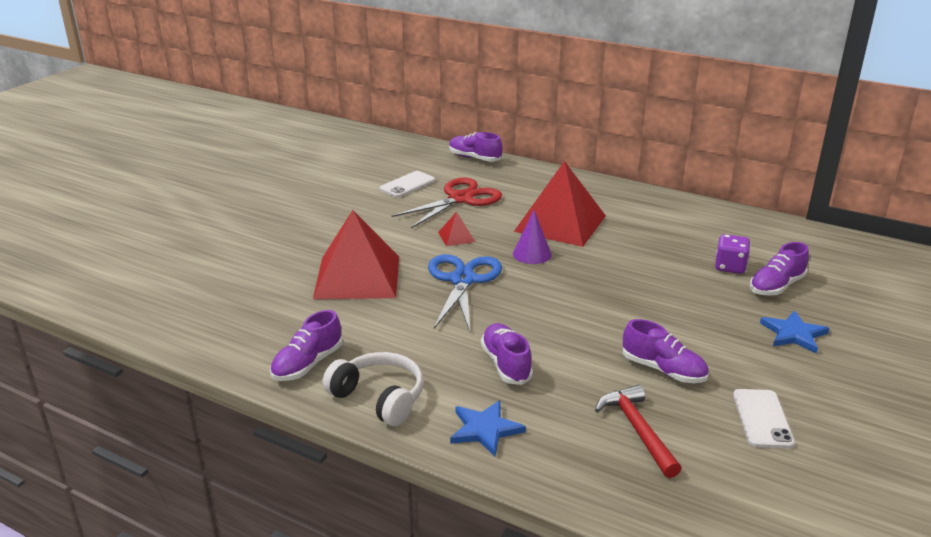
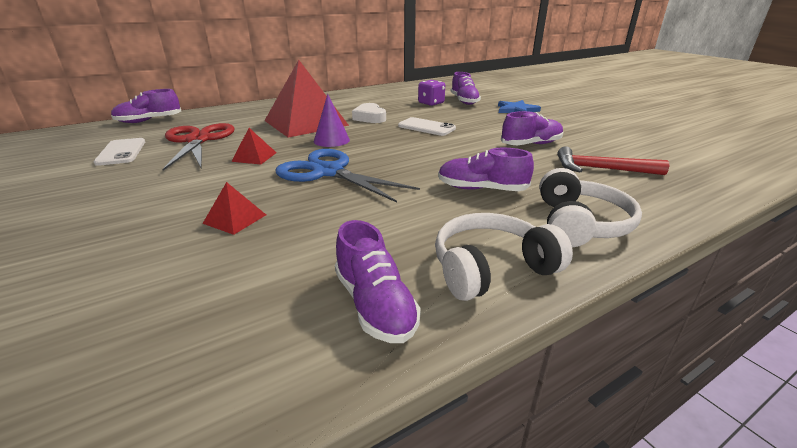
camera: 60 degrees left, 0 degrees up
(357, 277) = (235, 219): red pyramid -> red pyramid, size x0.41
(485, 429) = (579, 224): blue star -> white headphones
(621, 249) = (370, 117): none -> white heart
(762, 419) = (601, 137): white phone -> white phone (426, 127)

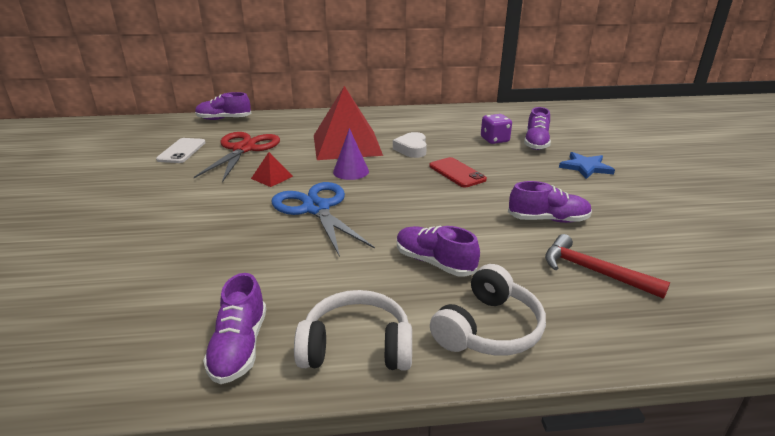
camera: 25 degrees right, 0 degrees up
(235, 219) = (209, 239): red pyramid -> none
(426, 127) = (457, 173): white phone -> red phone

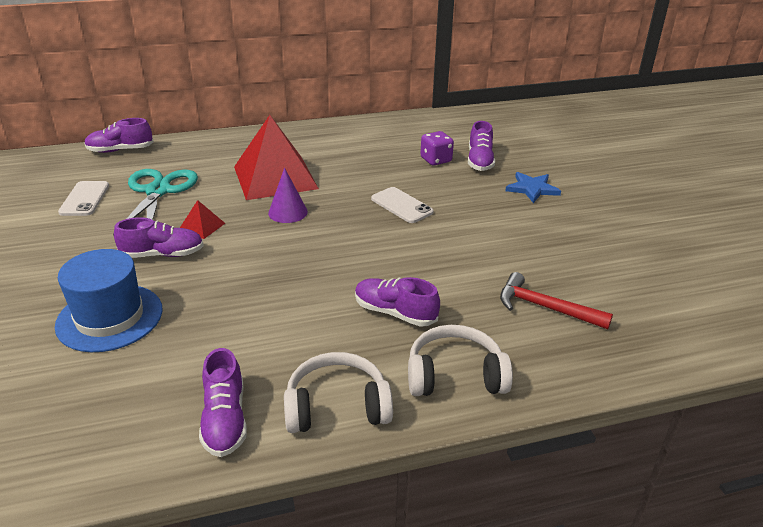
camera: 10 degrees left, 5 degrees up
(165, 243) = (110, 317): none -> blue hat
(244, 149) = (158, 191): red scissors -> turquoise scissors
(316, 208) = (261, 261): blue scissors -> none
(412, 149) = (348, 178): white heart -> none
(457, 173) = (401, 205): red phone -> white phone
(488, 329) = (455, 375): white headphones -> white headphones turned 120 degrees counterclockwise
(548, 219) = (499, 254): purple shoe -> purple shoe (162, 254)

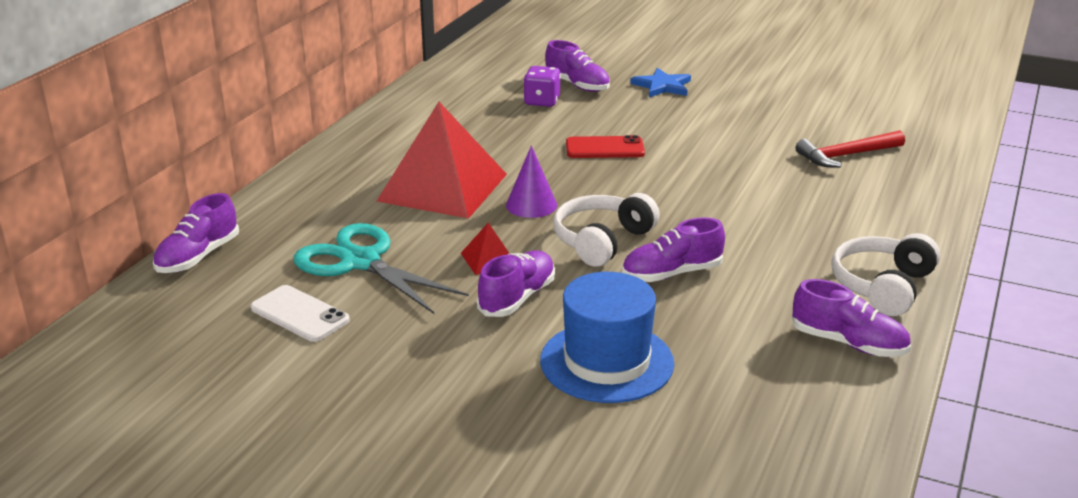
camera: 50 degrees left, 5 degrees down
(395, 313) = (780, 216): purple shoe -> purple shoe (672, 274)
(401, 205) = (604, 148): white phone -> red phone
(455, 375) = (893, 224): white headphones -> white headphones (602, 241)

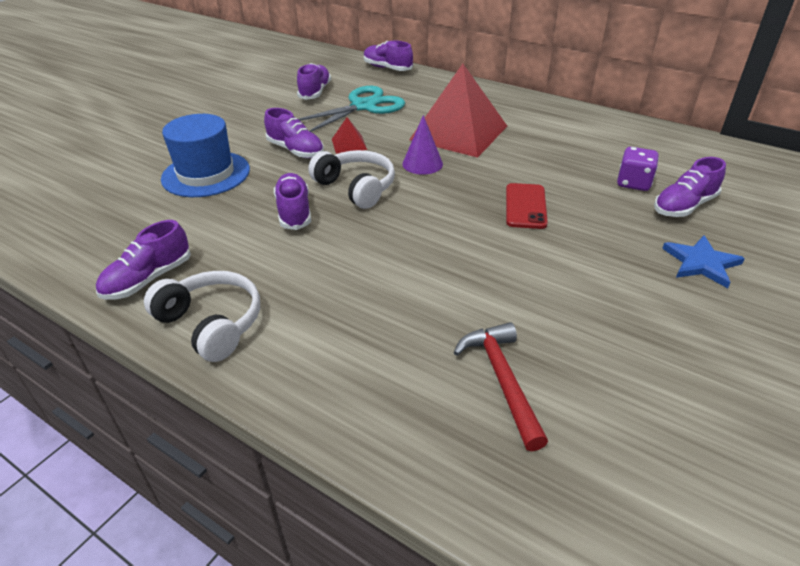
camera: 100 degrees right, 10 degrees up
(299, 314) = (315, 92): white phone -> purple shoe

